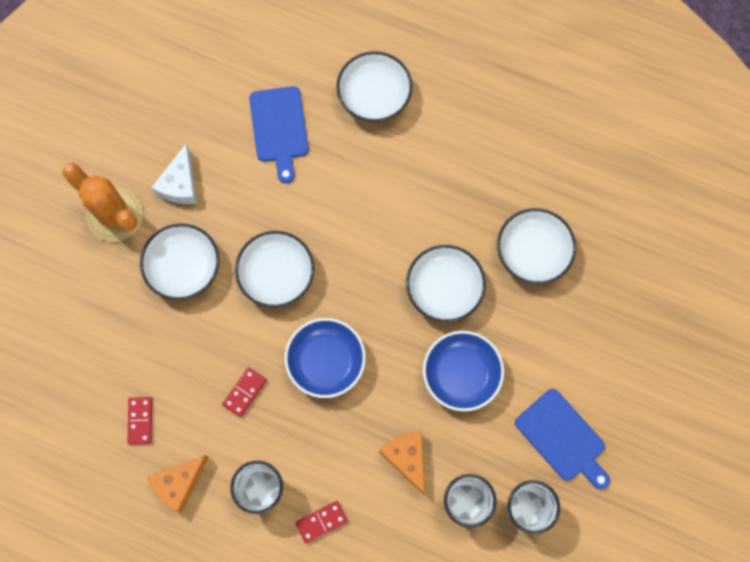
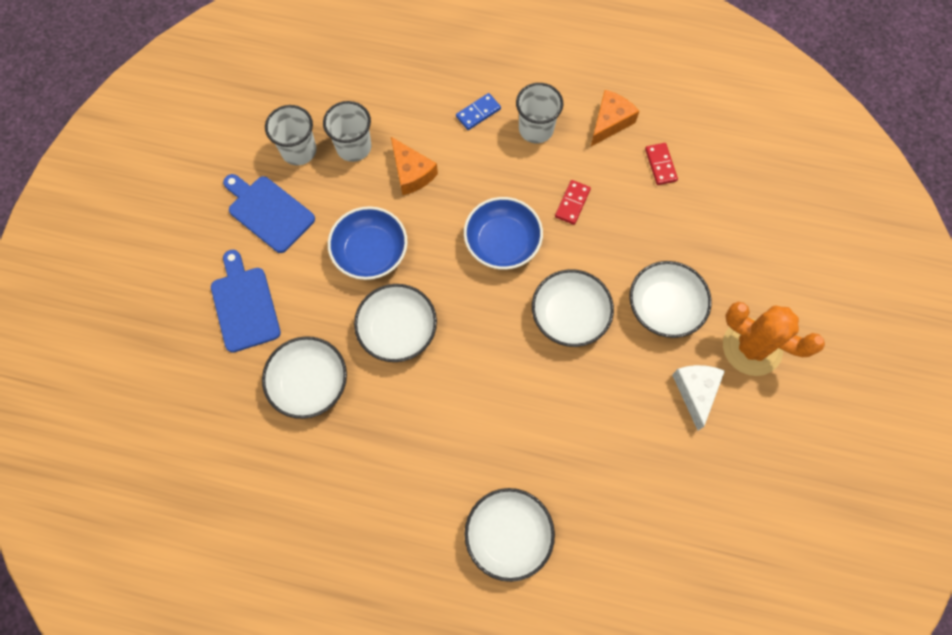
camera: 170 degrees right, 5 degrees down
(279, 128) = (607, 475): blue cutting board -> blue cutting board (244, 305)
(321, 521) = (478, 113): red domino -> blue domino

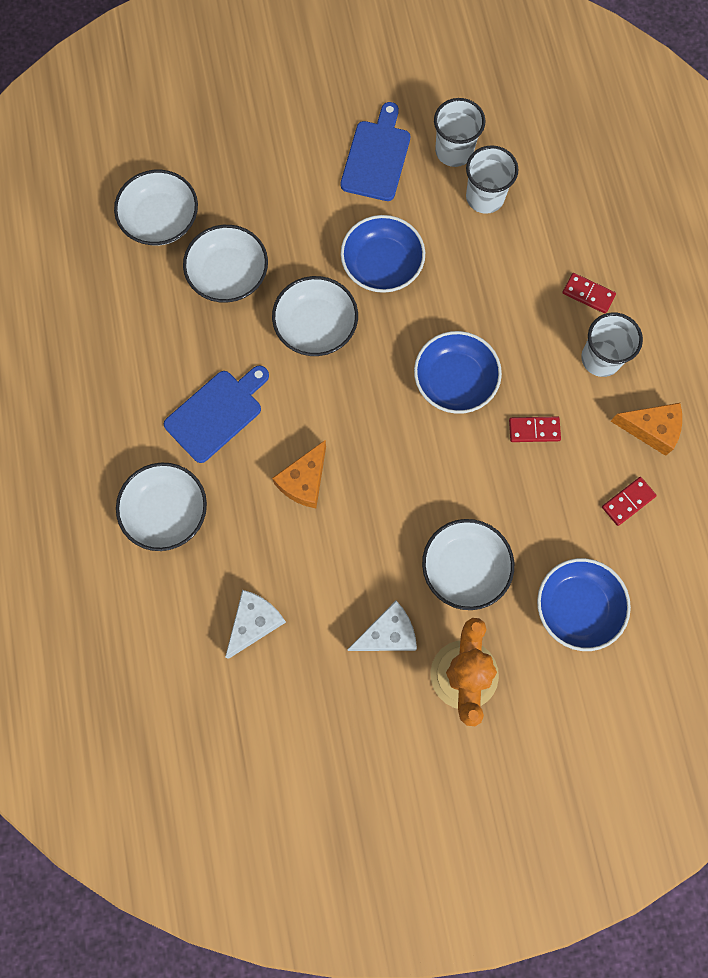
camera: 65 degrees right, 5 degrees up
(244, 305) = (275, 184): blue cutting board -> blue cutting board (216, 413)
(411, 173) = (485, 263): orange cheese -> orange cheese (304, 481)
(478, 113) = (588, 294): blue domino -> red domino
(569, 315) = (409, 478): white bowl -> white bowl (161, 220)
(643, 499) = (254, 622): none -> white cheese
(729, 239) = (577, 607): none -> blue bowl

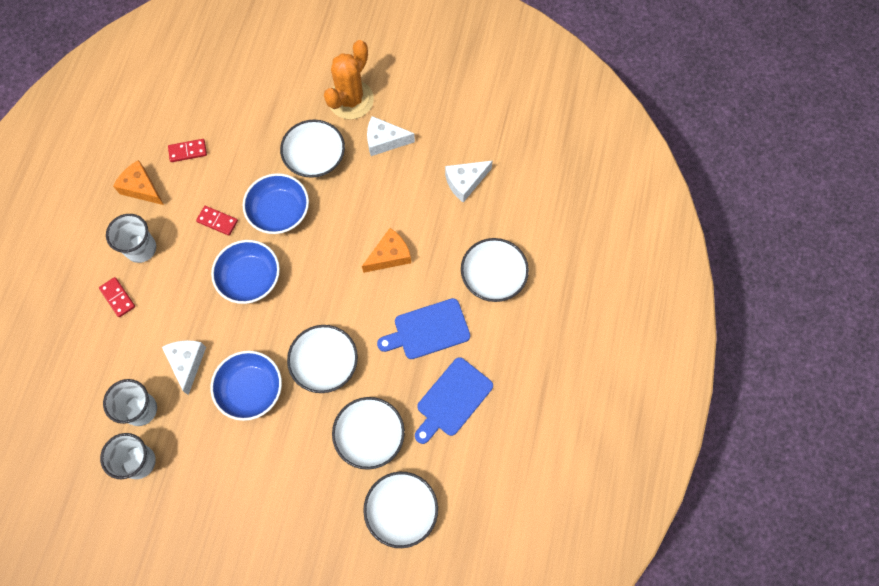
camera: 155 degrees left, 5 degrees down
(376, 157) = (202, 486): blue cutting board -> blue cutting board (452, 399)
(466, 262) = (187, 363): none -> white cheese
(577, 607) = (260, 106): blue bowl -> blue bowl (279, 211)

